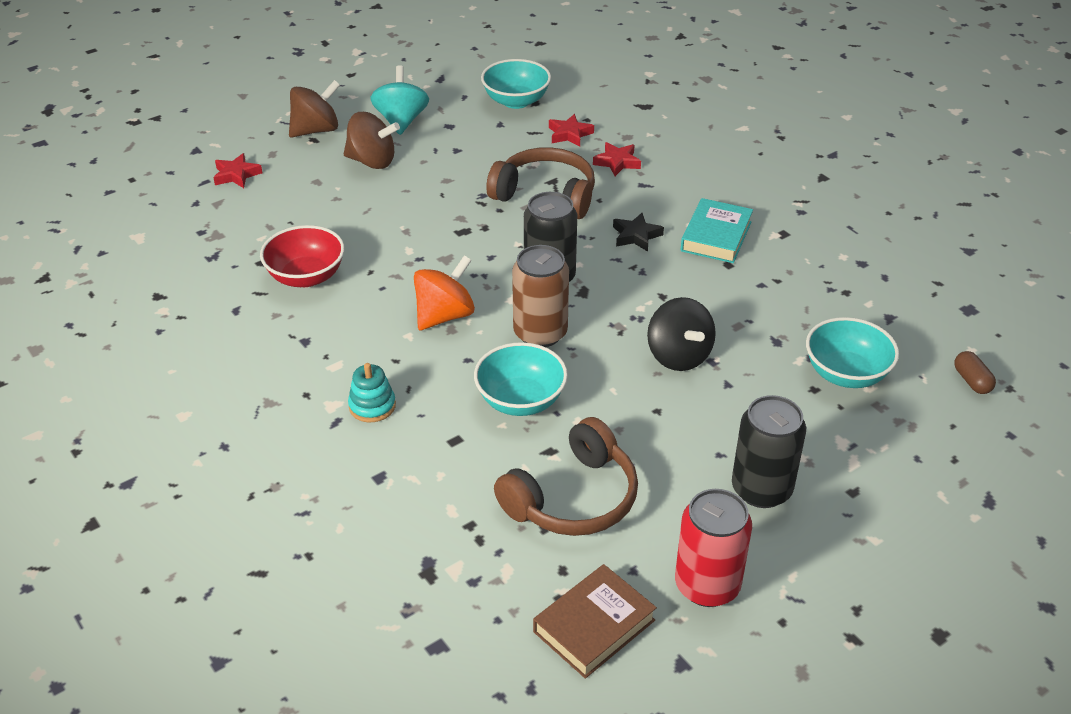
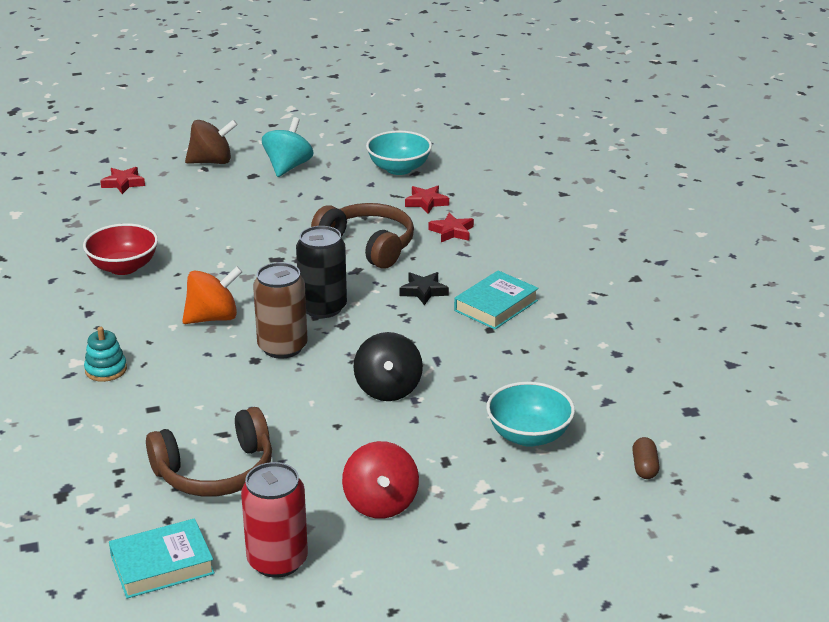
camera: 20 degrees right, 10 degrees down
(372, 161) = (240, 193): brown spinning top -> none
(521, 400) = (228, 392): turquoise bowl -> none
(594, 626) = (162, 565): brown book -> turquoise book
(761, 489) = (380, 504): black can -> red spinning top

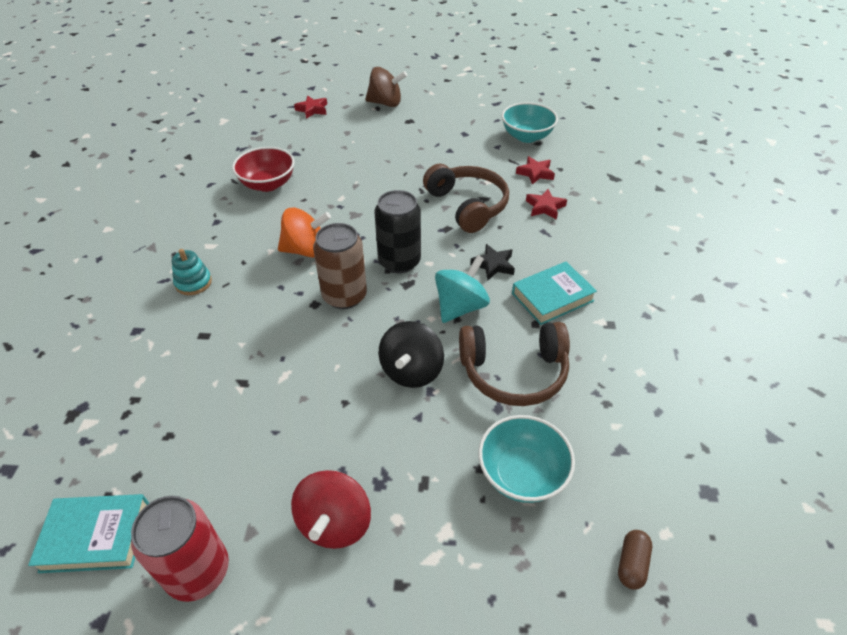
camera: 20 degrees right, 15 degrees up
(215, 471) = (211, 427): brown headphones -> brown headphones (514, 372)
(288, 167) = (440, 118): turquoise spinning top -> turquoise spinning top (460, 307)

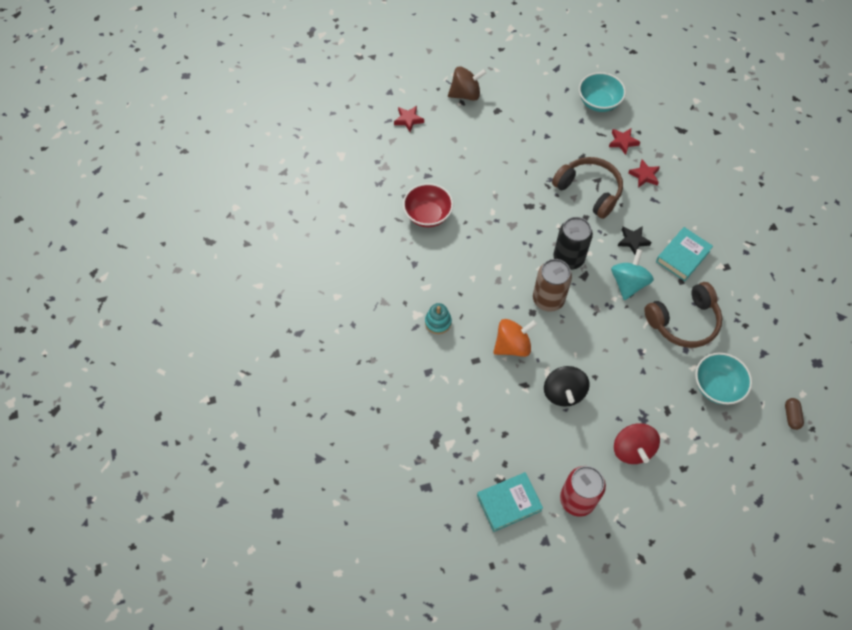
camera: 20 degrees left, 15 degrees up
(306, 250) = (498, 269): orange spinning top -> orange spinning top (512, 345)
(411, 371) = (622, 342): black spinning top -> black spinning top (563, 393)

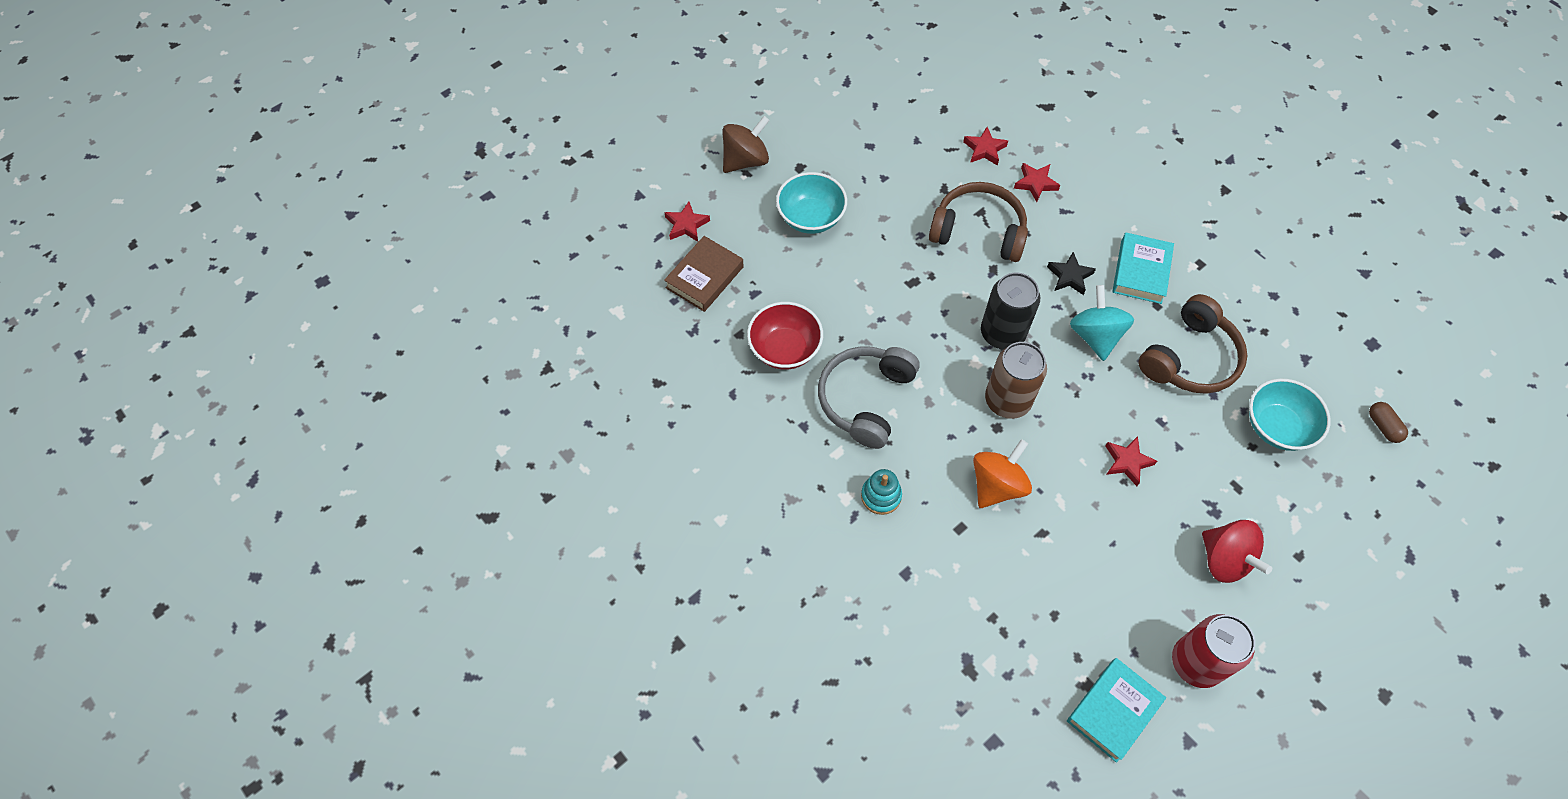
camera: 25 degrees left, 0 degrees up
(402, 155) = (704, 277): none -> brown book
(460, 263) = (866, 399): none -> grey headphones
(563, 393) = (1097, 521): black spinning top -> none
(598, 102) = (925, 108): turquoise bowl -> turquoise bowl (811, 217)
(603, 366) = (1127, 462): none -> red star

